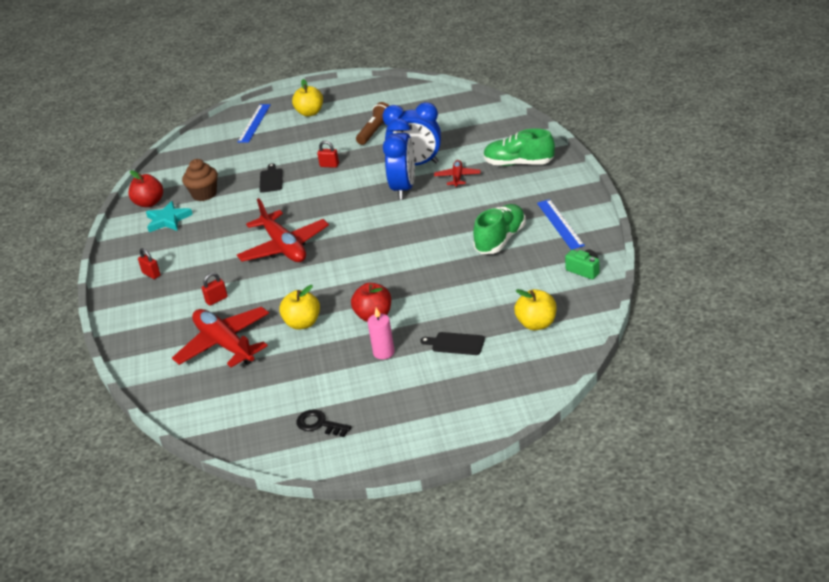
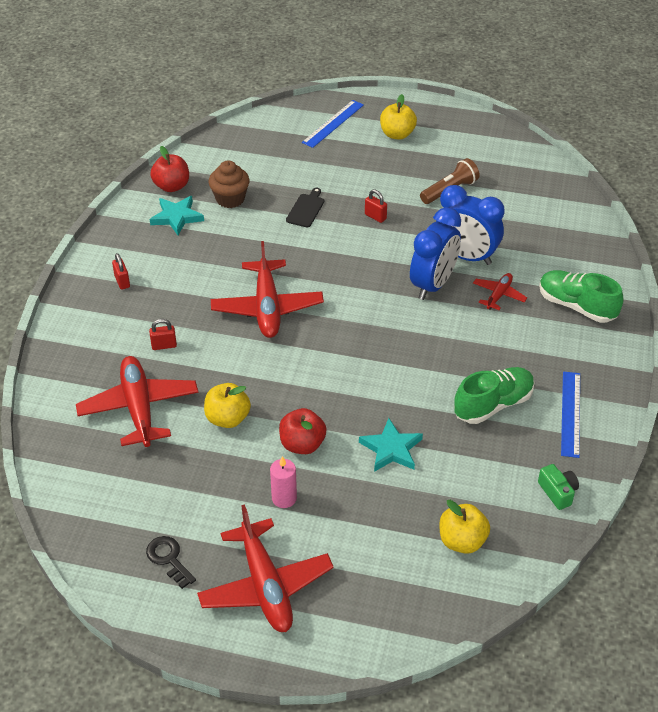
camera: 20 degrees right, 10 degrees up
(408, 408) = (265, 586): none -> red plane
(444, 293) = (391, 449): none -> turquoise star
(455, 344) = (362, 524): black cutting board -> none

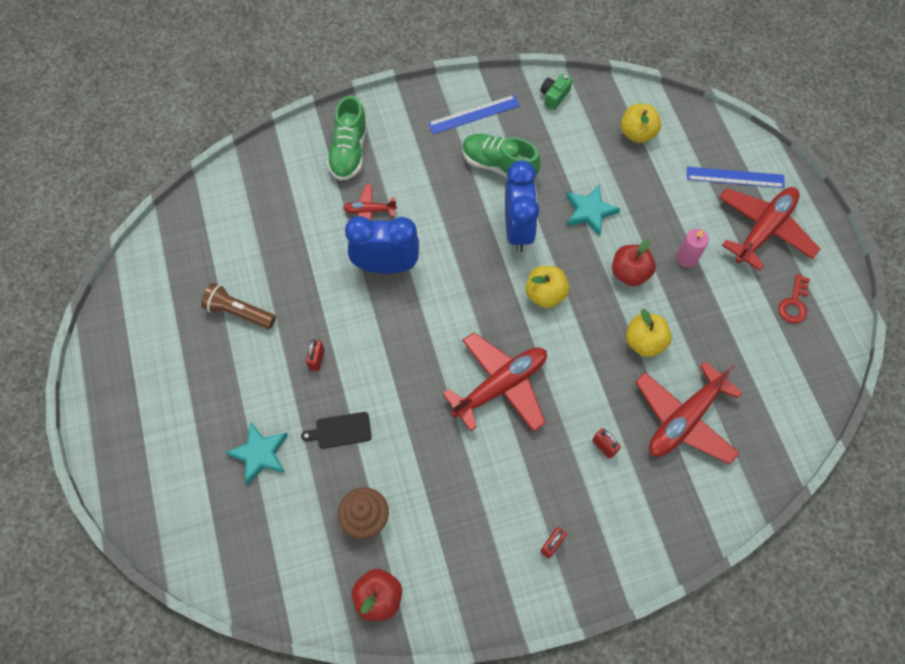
camera: 120 degrees left, 20 degrees up
(169, 559) = (794, 303): black key -> red key
(177, 217) = (426, 556): turquoise star -> turquoise star (260, 454)
(333, 123) = (173, 485): blue ruler -> blue ruler (735, 177)
(397, 134) = (163, 407): yellow apple -> yellow apple (545, 294)
(466, 256) = (332, 256): blue clock -> blue clock (518, 229)

